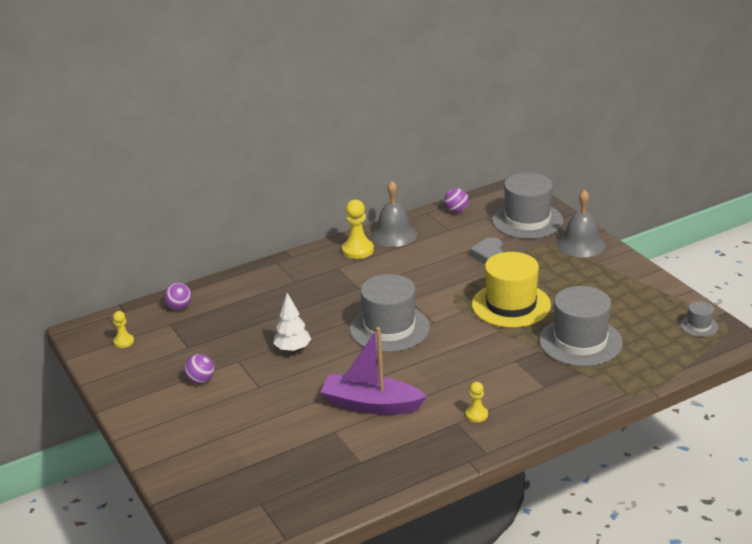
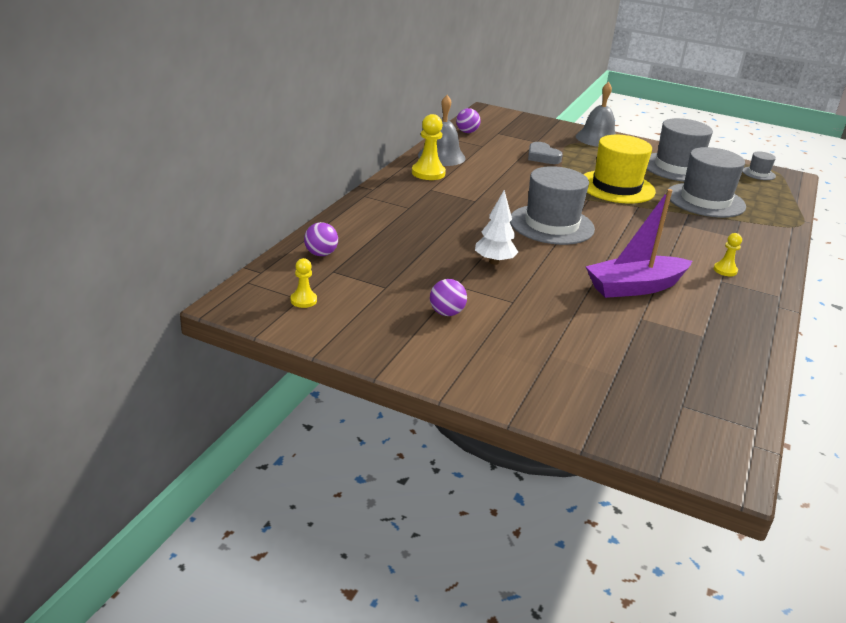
camera: 40 degrees left, 0 degrees up
(527, 221) = (533, 130): grey hat -> grey hat (677, 167)

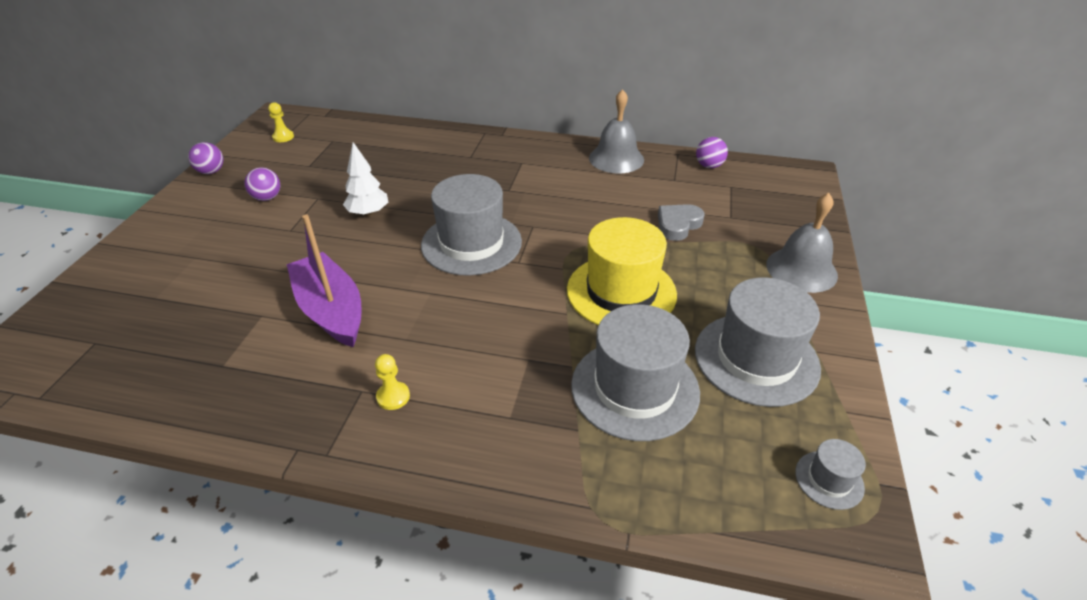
camera: 80 degrees right, 10 degrees up
(321, 254) = (360, 132): purple ball -> purple ball (211, 171)
(428, 173) = (562, 156): yellow pawn -> none

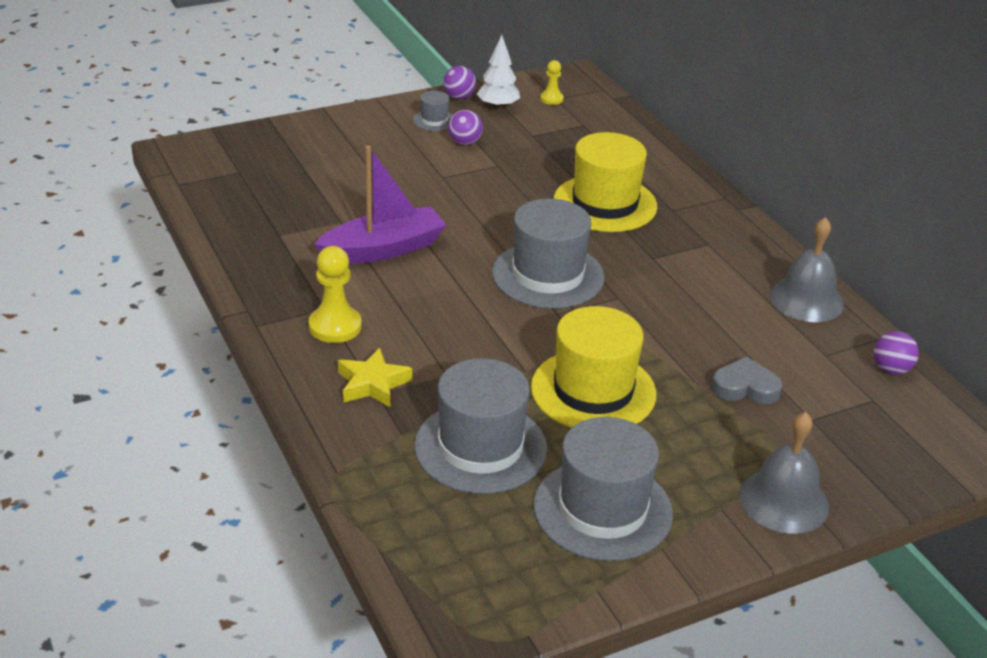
camera: 50 degrees right, 5 degrees down
(331, 310) = (383, 249): purple boat -> purple boat turned 45 degrees clockwise
(368, 213) = (513, 201): white tree -> white tree (498, 107)
(393, 397) = (335, 326): yellow pawn -> yellow pawn, size x1.73
(427, 177) = (605, 203): none -> yellow hat
(495, 414) = (372, 384): none -> yellow star
(829, 480) = (499, 600): grey hat -> grey hat (434, 120)

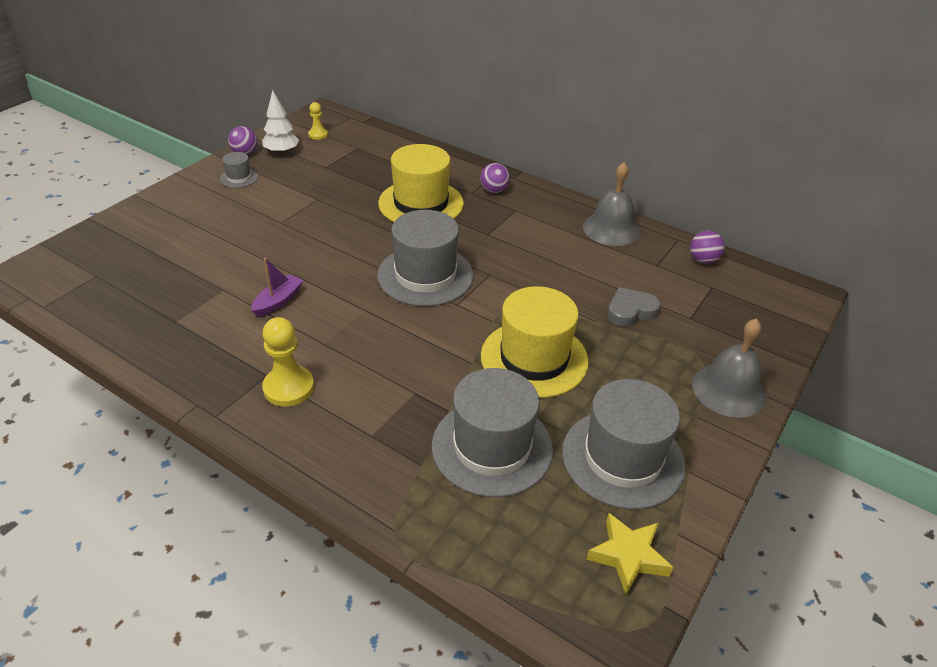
camera: 30 degrees left, 5 degrees up
(372, 384) = (361, 428): yellow star -> yellow star (628, 556)
(383, 249) = (278, 301): purple boat -> purple boat, size x0.52
(464, 142) = (277, 188): purple ball -> purple ball (494, 190)

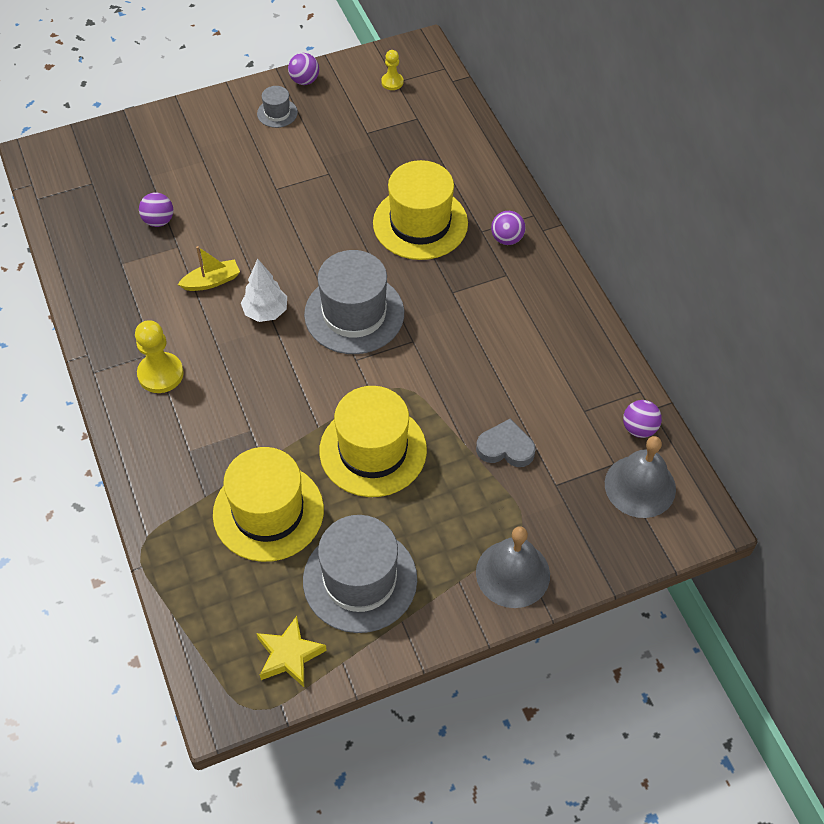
camera: 35 degrees right, 15 degrees up
(189, 278) = (158, 221): none -> purple ball
(278, 301) = (211, 281): purple boat -> yellow boat
(281, 152) = (339, 94): white tree -> white tree (265, 312)
(492, 447) = (268, 512): grey hat -> yellow hat
(611, 229) = (582, 344): grey bell -> grey bell (640, 486)

